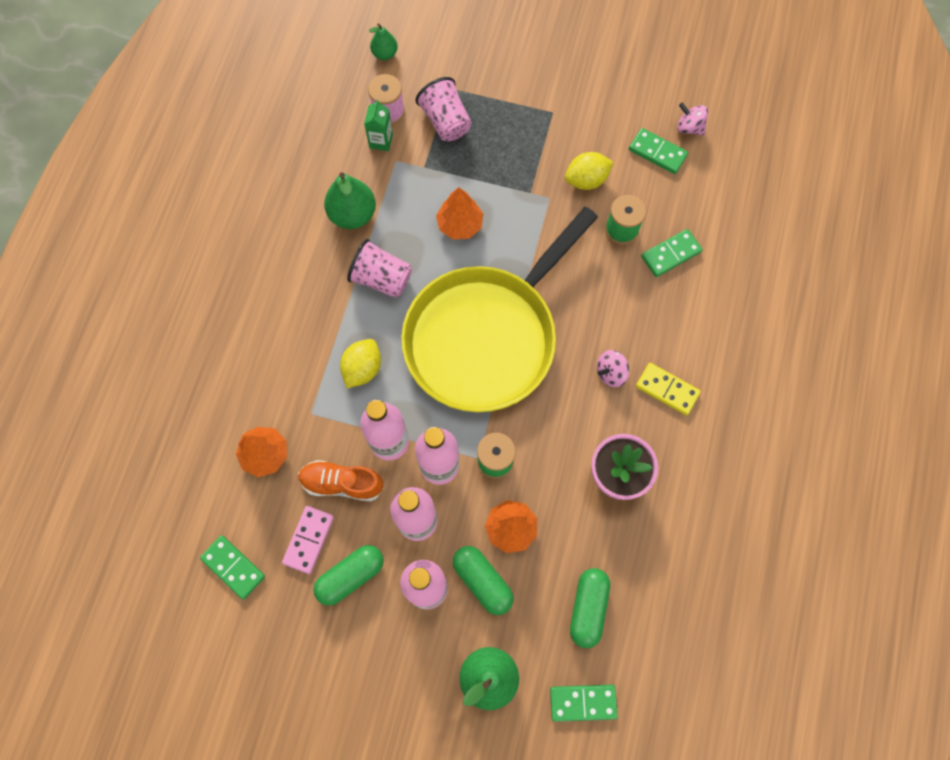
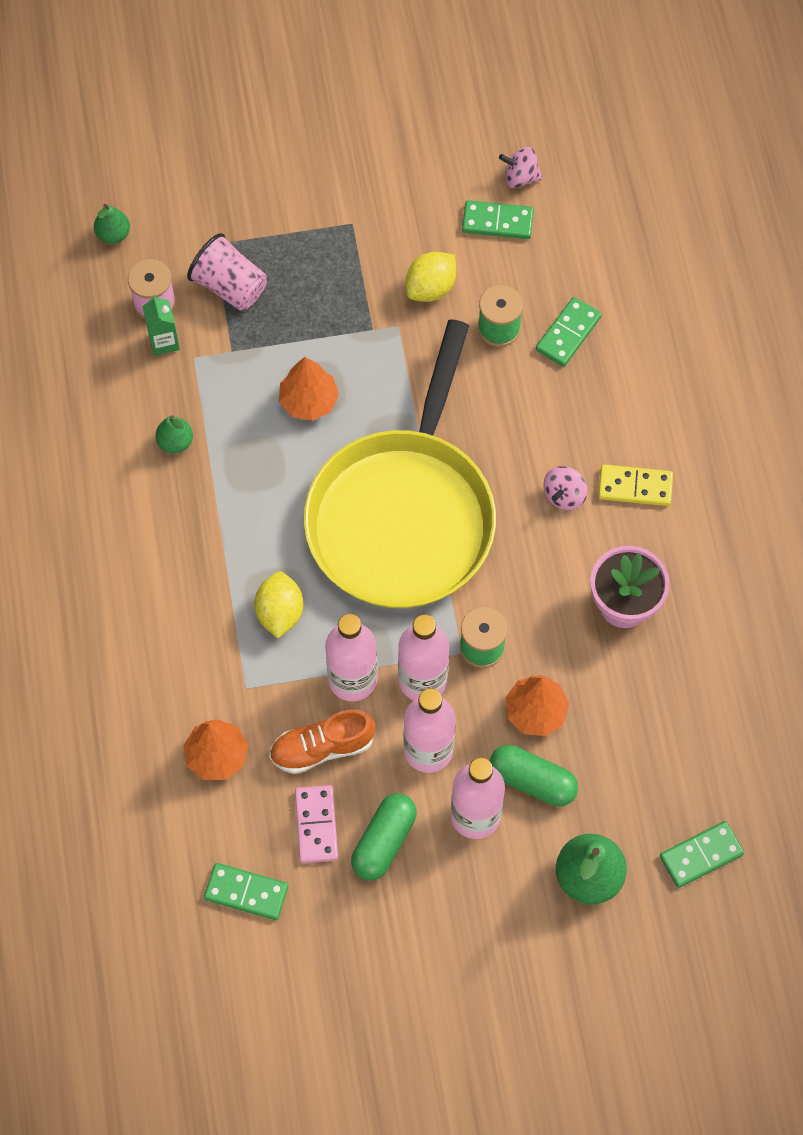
camera: 25 degrees left, 5 degrees down
(353, 214) = (175, 442): green pear -> green pear, size x0.57
(381, 279) = (249, 502): pink cup -> none
(588, 608) = (660, 757): green capsule -> none

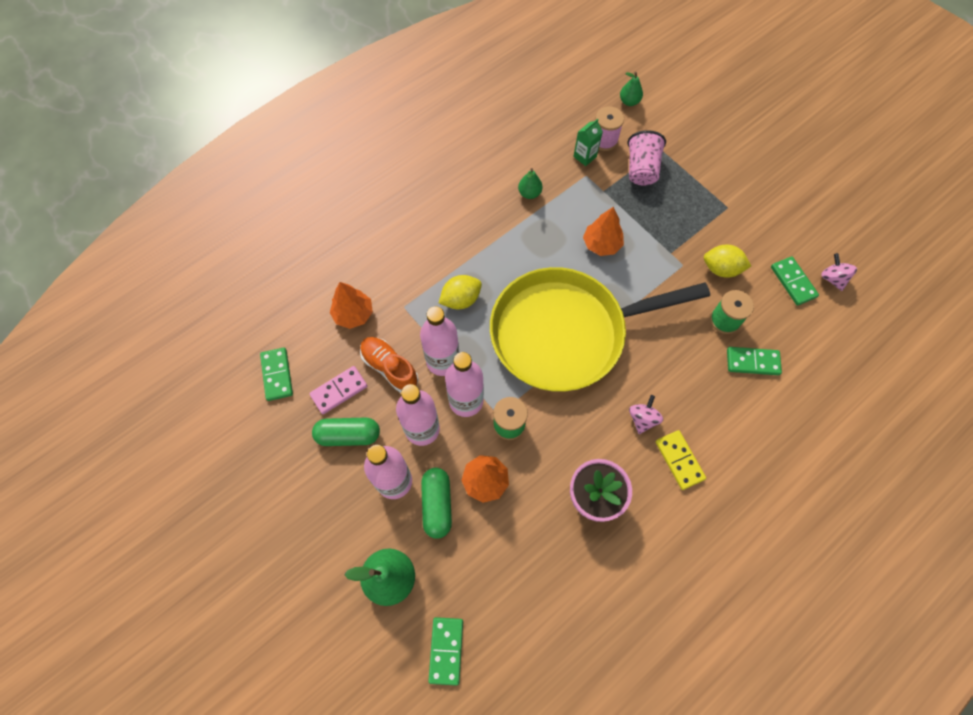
camera: 60 degrees right, 0 degrees up
(564, 495) = (642, 419): pink spinning top -> pink spinning top turned 105 degrees clockwise
(701, 855) = (446, 650): green domino -> green domino turned 60 degrees clockwise

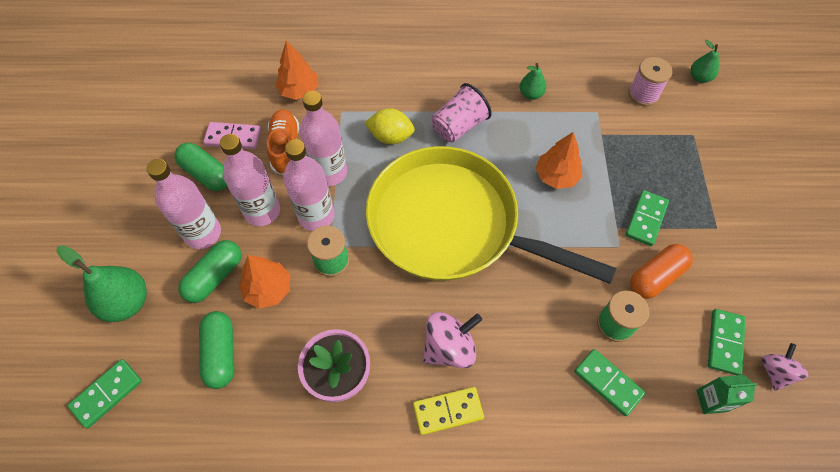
camera: 40 degrees right, 5 degrees down
(277, 375) = (204, 95): green domino -> green domino (646, 219)
(498, 552) = (221, 353): none -> green capsule
(585, 156) = (611, 96): green carton -> green carton (711, 400)
(641, 169) = (657, 140): pink cup -> pink cup (459, 126)
(642, 419) = (449, 347): pink spinning top -> pink spinning top, size x1.56
(679, 460) = (448, 411): yellow domino -> yellow domino turned 60 degrees clockwise
(721, 269) = (656, 276): yellow lemon -> orange capsule

